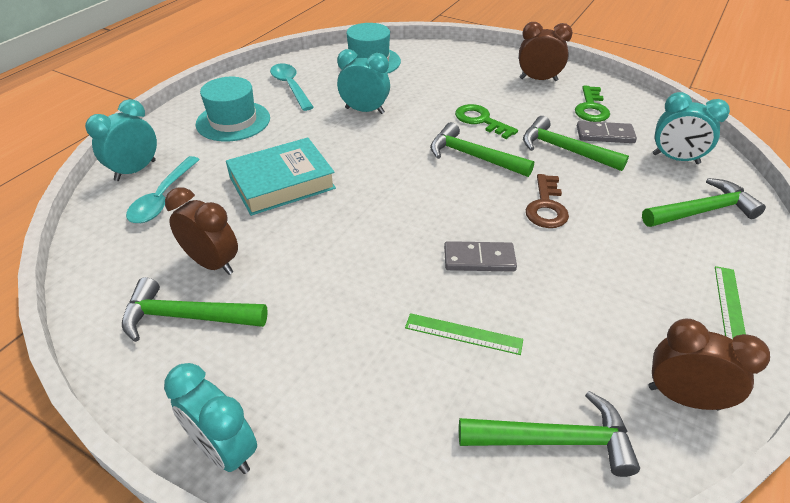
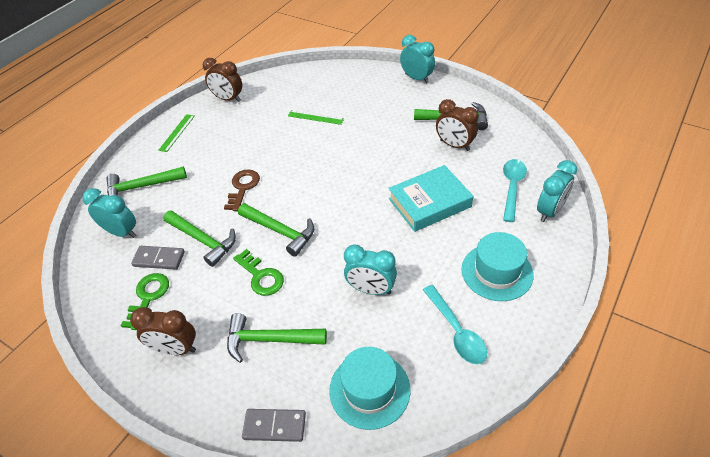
camera: 175 degrees left, 5 degrees up
(479, 259) = (298, 152): grey domino -> grey domino (274, 426)
(555, 440) = (287, 85): green hammer -> green hammer (269, 340)

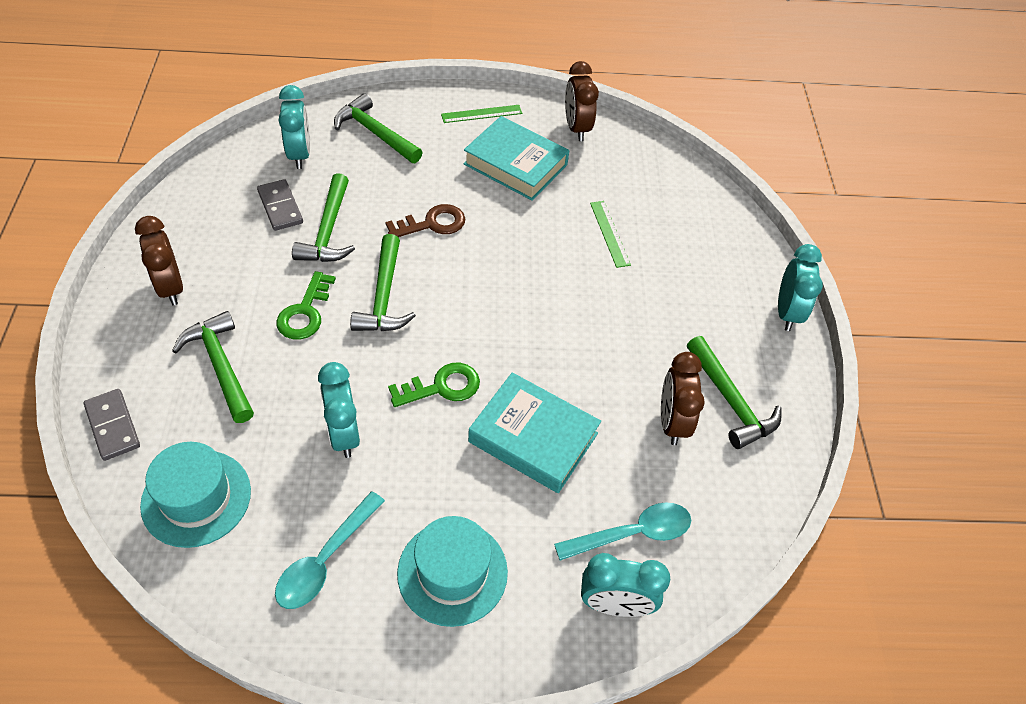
camera: 50 degrees right, 5 degrees up
(148, 297) = (225, 227): green key -> green key (441, 387)
(231, 134) = (515, 164): none -> turquoise book

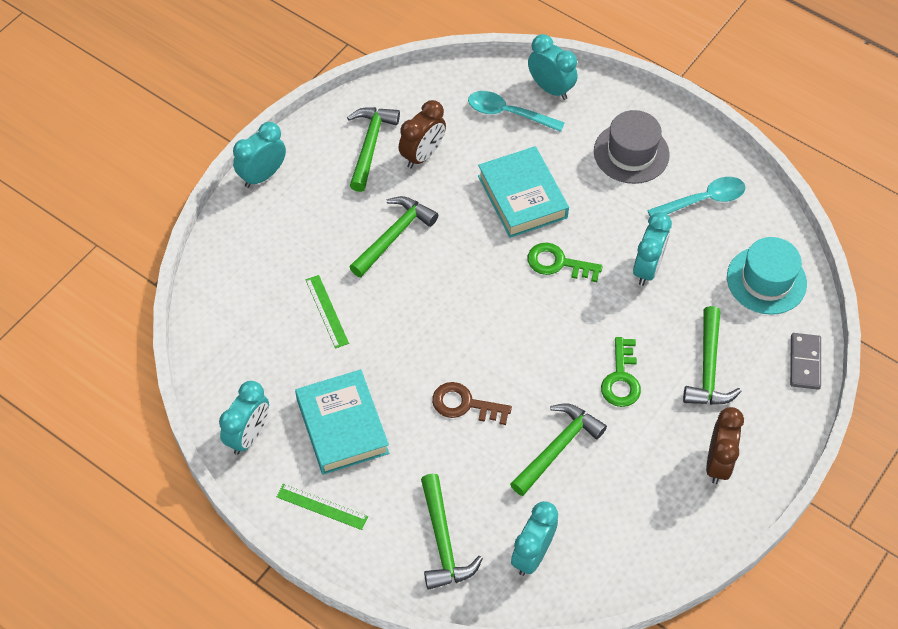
camera: 140 degrees left, 5 degrees up
(280, 207) = (585, 498): grey domino -> none
(305, 312) = (621, 378): green key -> green key turned 135 degrees clockwise
(384, 296) = (551, 358): green hammer -> green hammer (394, 235)
(452, 572) = (631, 153): turquoise hat -> grey hat
(576, 128) = (248, 435): brown clock -> turquoise clock
(609, 233) = (327, 311): green ruler -> green ruler turned 45 degrees counterclockwise

